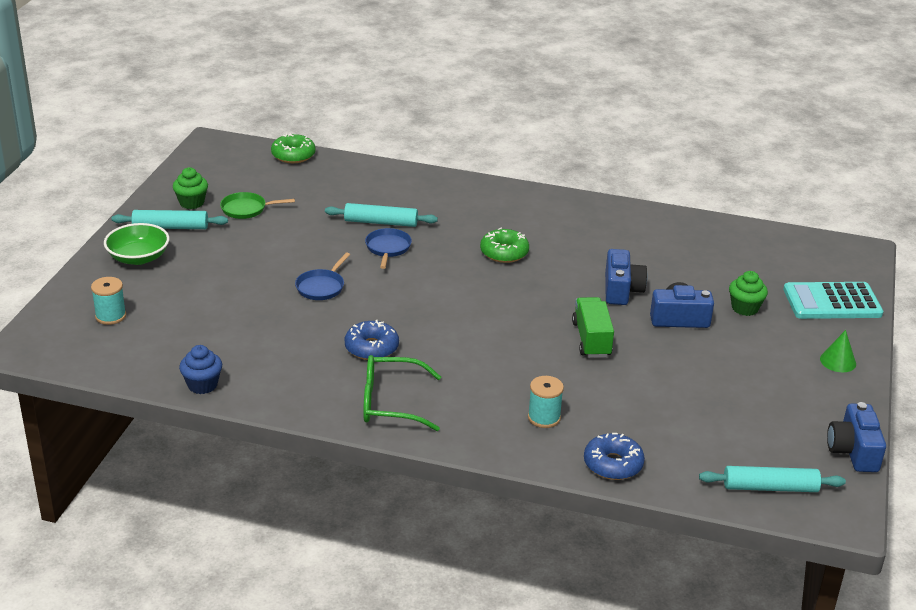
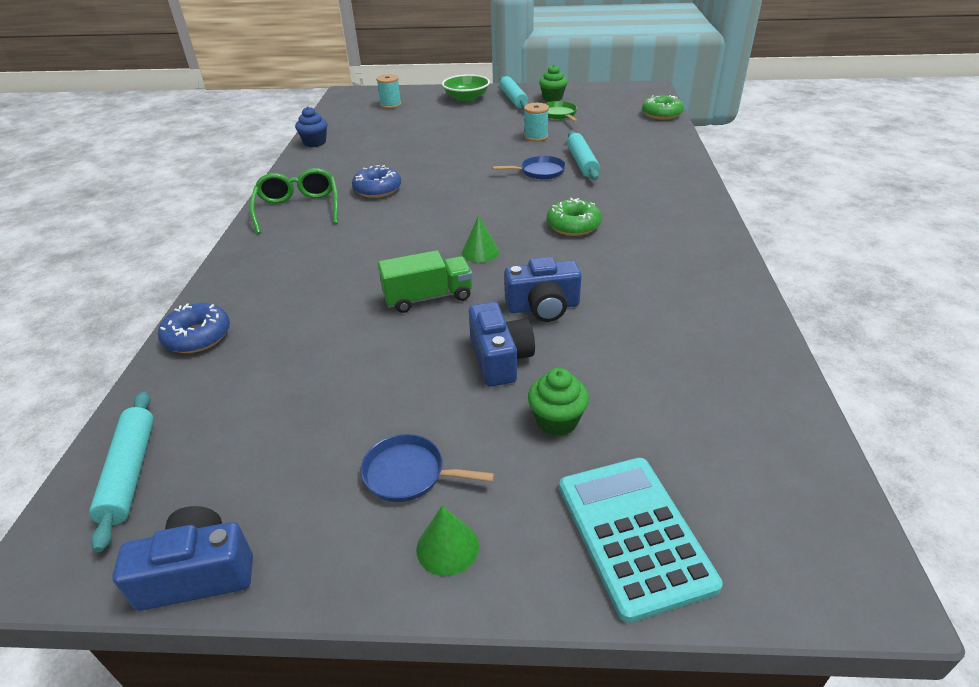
camera: 80 degrees right, 5 degrees up
(321, 287) = (461, 157): blue pan -> blue pan (409, 473)
(529, 305) = (480, 252): none -> green cone
(544, 417) = (280, 285): turquoise spool -> turquoise spool (535, 137)

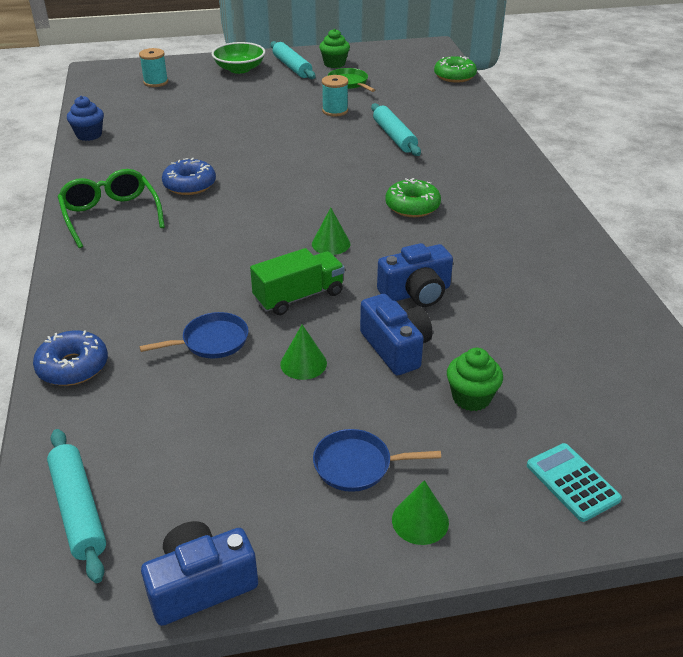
camera: 15 degrees left, 0 degrees up
(403, 362) = (303, 363): none -> green cone
(539, 172) = (355, 150): blue pan -> blue pan (211, 341)
(634, 534) = (572, 482): turquoise calculator -> turquoise calculator, size x0.59

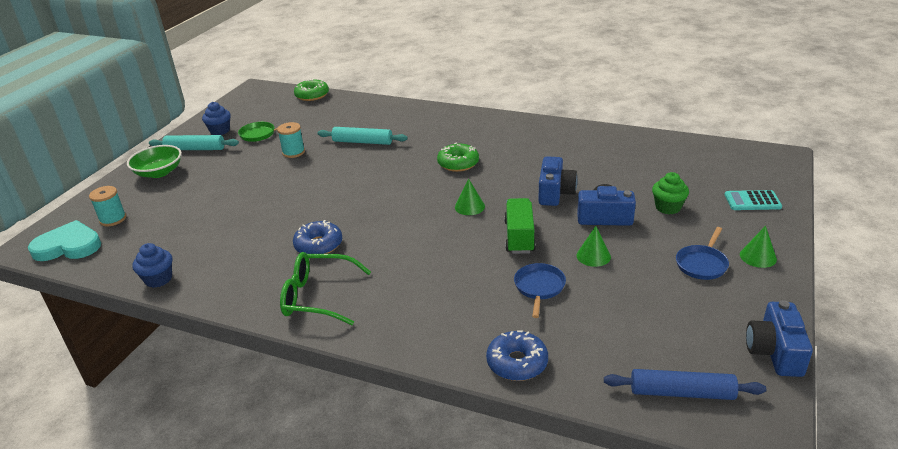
camera: 55 degrees left, 5 degrees down
(78, 509) = (681, 393): turquoise rolling pin -> blue rolling pin
(107, 83) = (68, 246): none -> turquoise heart
(334, 64) = (220, 131): green cupcake -> blue cupcake

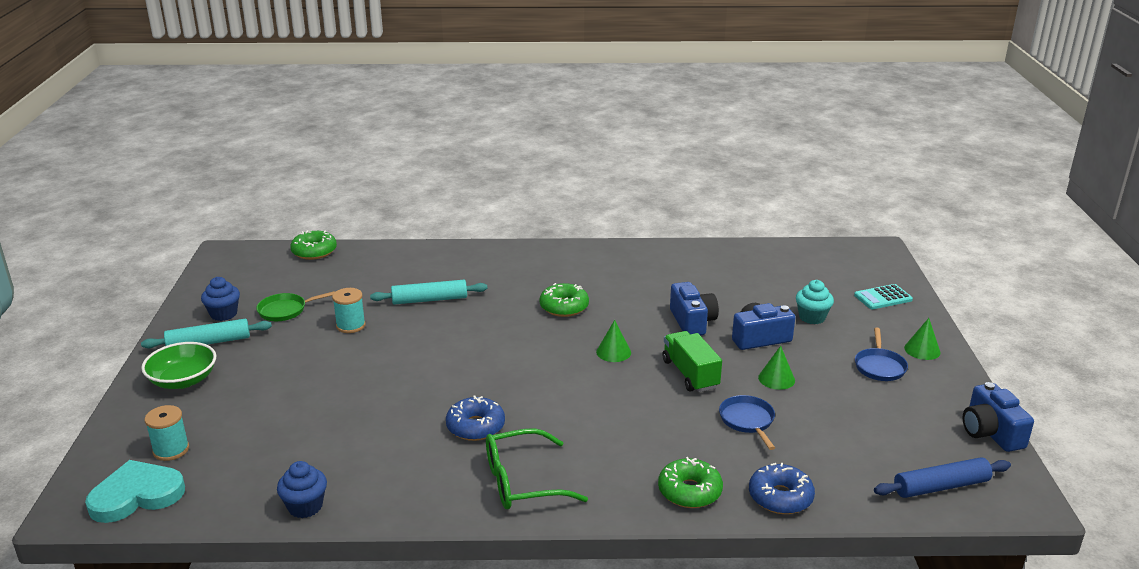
camera: 25 degrees left, 5 degrees down
(442, 337) = (689, 491): none -> green donut
(668, 207) = (812, 317): green cupcake -> turquoise cupcake

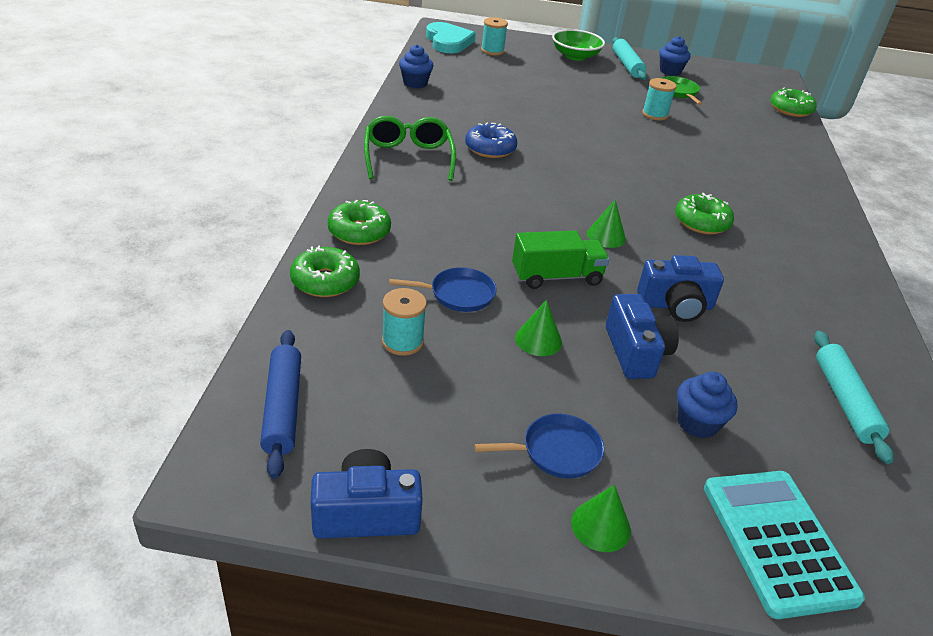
camera: 95 degrees right, 10 degrees up
(429, 300) = (706, 152): turquoise rolling pin -> turquoise rolling pin (844, 401)
(780, 497) = (325, 281): blue donut -> green donut
(812, 317) = (697, 423): turquoise cupcake -> blue cupcake
(826, 441) = (402, 341): none -> turquoise spool
(879, 366) = (556, 451): blue pan -> blue pan turned 150 degrees clockwise
(883, 297) = (778, 541): turquoise calculator -> turquoise calculator, size x1.69

